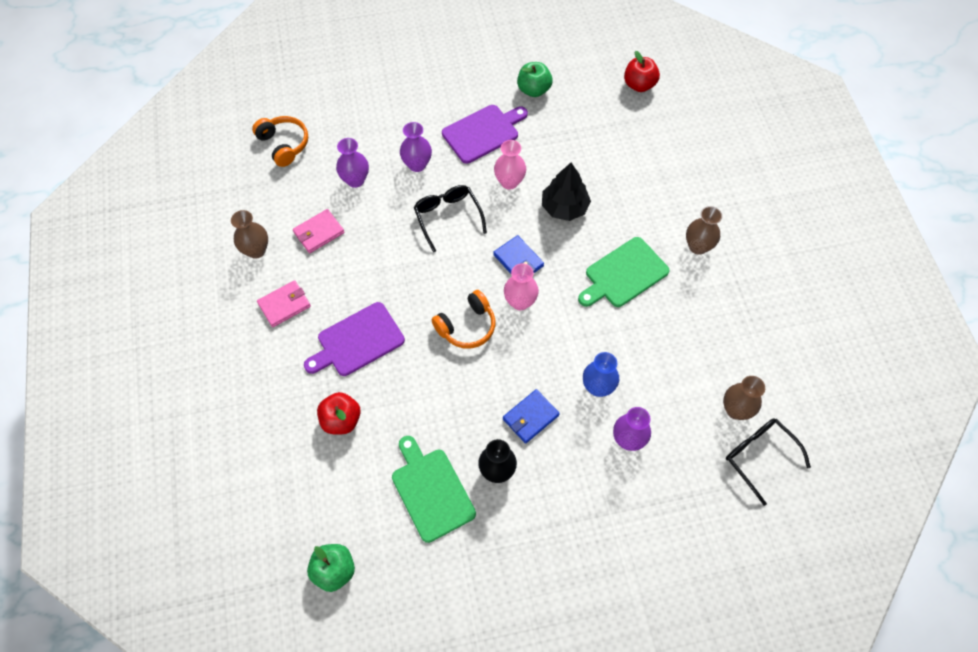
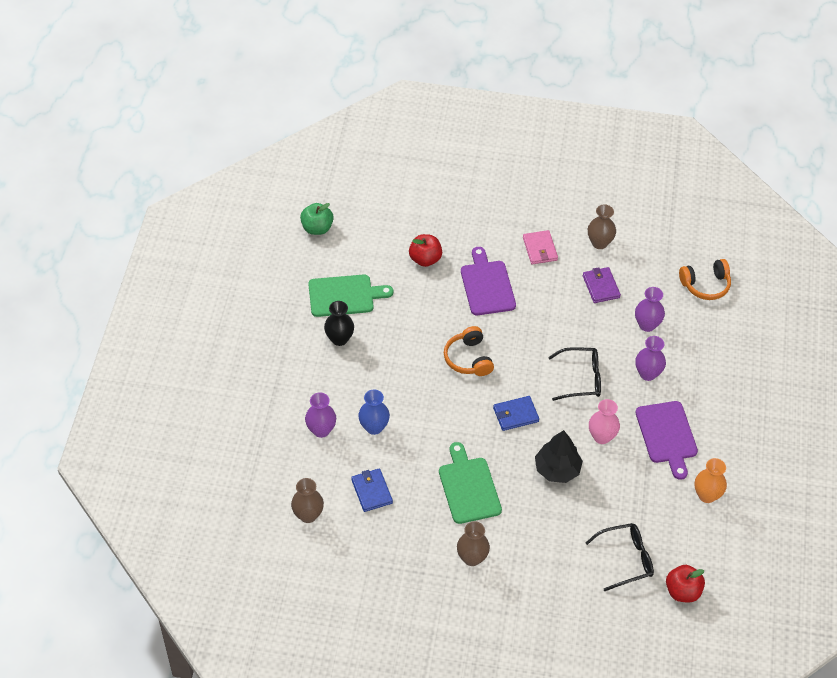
camera: 110 degrees right, 10 degrees down
(319, 232) = (601, 286): pink wallet -> purple wallet
(520, 302) = (475, 402): pink vase -> none
(530, 417) = (371, 374): blue wallet -> blue wallet (372, 491)
(533, 90) = (707, 495): green apple -> orange vase
(760, 457) = (262, 513): black glasses -> black glasses (625, 559)

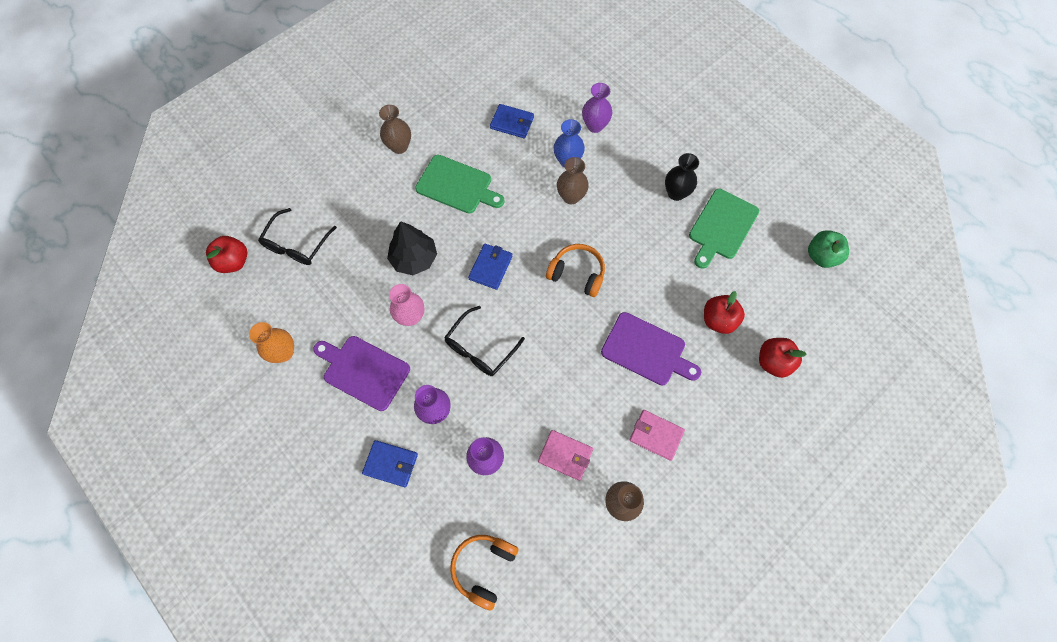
camera: 130 degrees right, 15 degrees up
(308, 515) = (528, 74): brown vase -> brown vase (571, 197)
(428, 216) = (773, 362): none -> red apple
(601, 286) = (565, 455): purple wallet -> pink wallet
(704, 373) = (391, 464): none -> blue wallet

